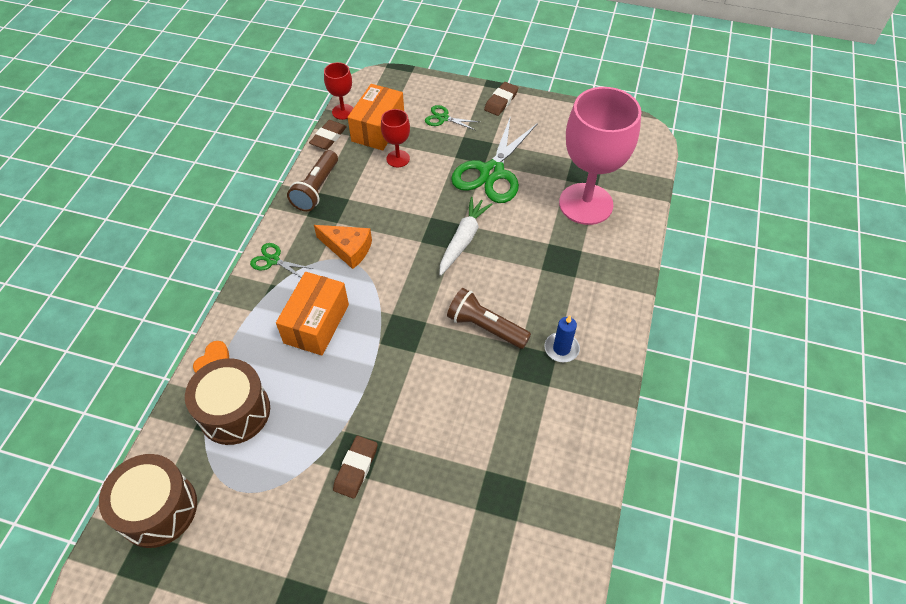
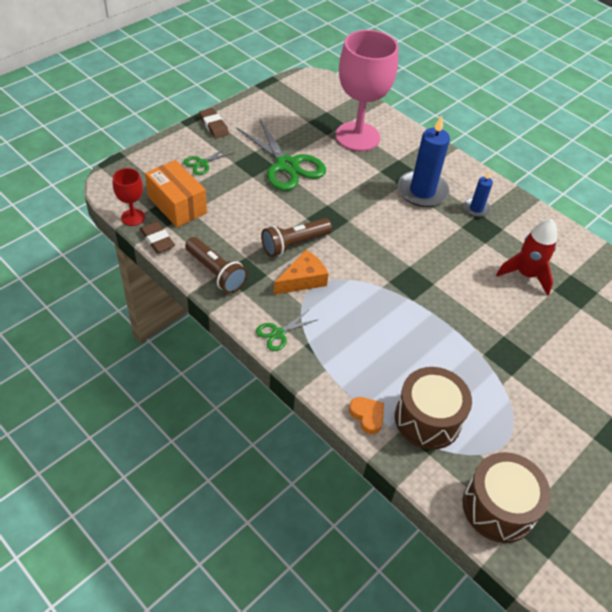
camera: 65 degrees left, 5 degrees down
(316, 323) = (369, 331): orange box -> none
(356, 468) = (520, 360): brown eraser -> none
(398, 159) = (225, 208): red goblet -> none
(463, 240) = (344, 211): white carrot -> none
(485, 327) = (435, 236): brown flashlight -> brown flashlight (294, 244)
(490, 433) = (526, 275): none -> red rocket
(547, 290) = (422, 191): none -> blue candle

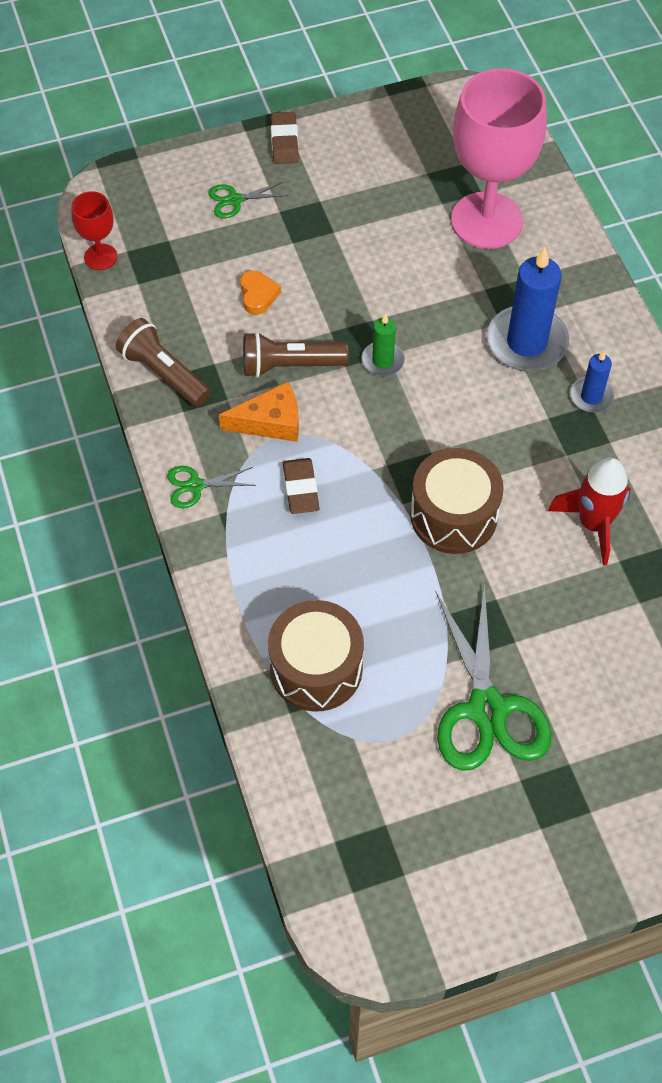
camera: 30 degrees right, 10 degrees up
(157, 240) = (114, 300): brown eraser -> brown eraser (300, 488)
(177, 205) = (166, 256): orange box -> none
(216, 273) = (163, 373): brown flashlight -> brown flashlight turned 150 degrees clockwise
(287, 165) = (352, 239): green scissors -> green scissors (487, 709)
(348, 225) = (382, 360): none -> green candle
(367, 416) = (242, 634): orange heart -> orange heart (258, 295)
(498, 507) = (332, 809): brown drum -> brown drum (454, 515)

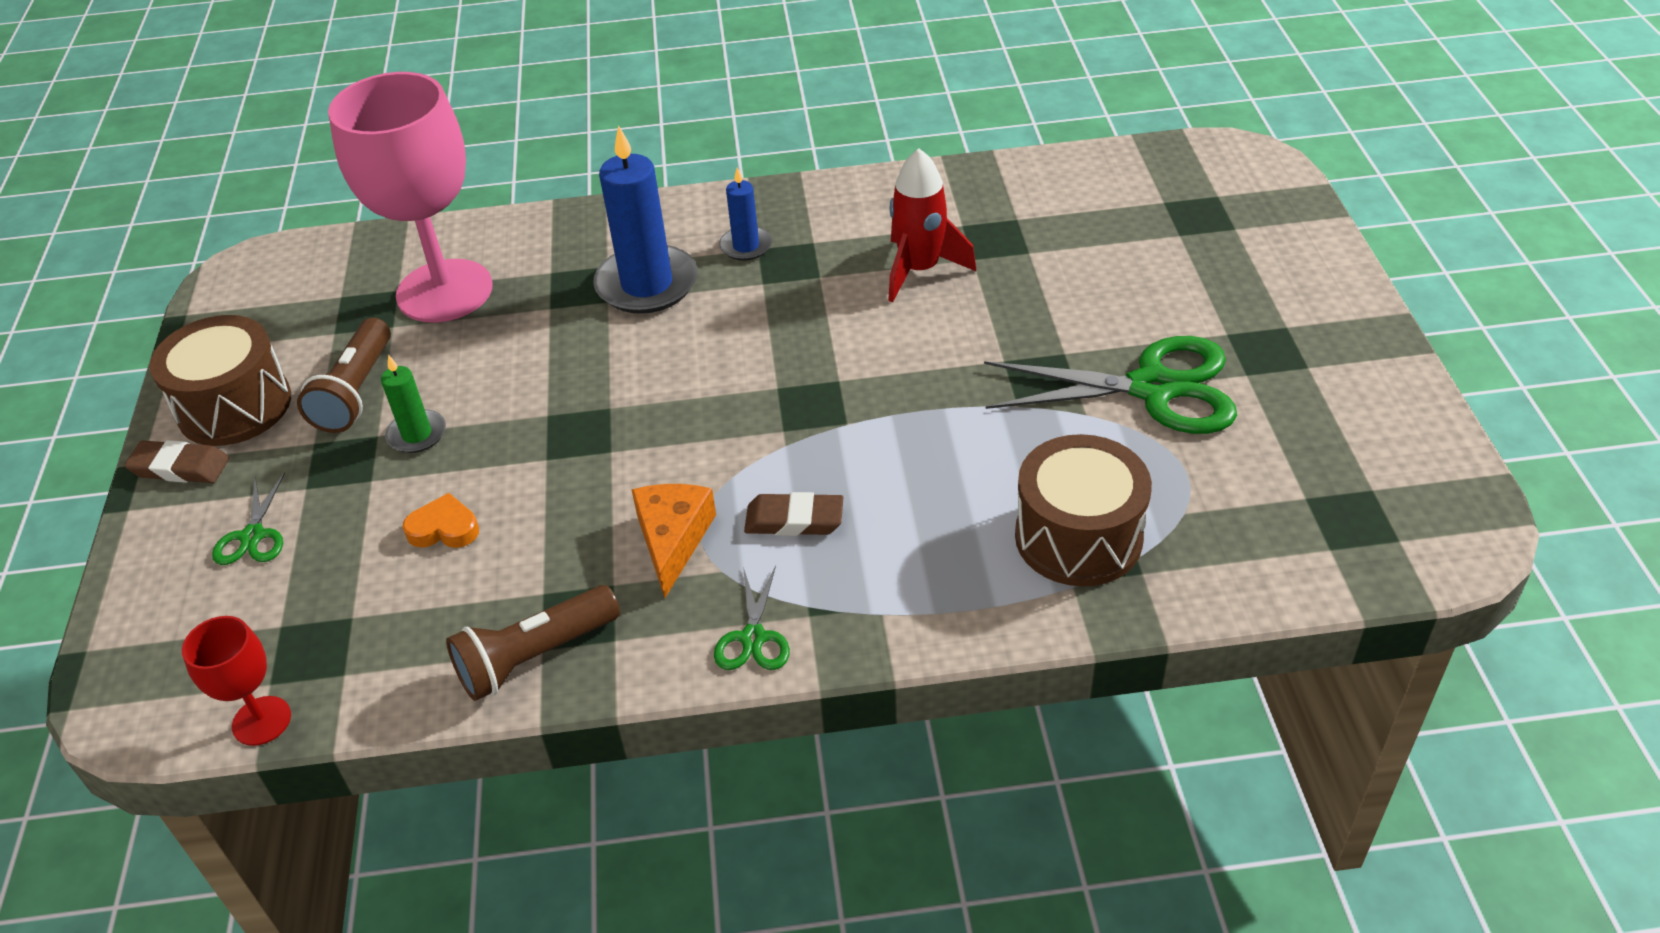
camera: 75 degrees left, 15 degrees down
(290, 365) = (584, 508): brown flashlight -> brown flashlight (356, 392)
(382, 360) = (618, 413): green candle -> green candle (417, 434)
(454, 515) = (877, 379): brown drum -> brown drum (235, 406)

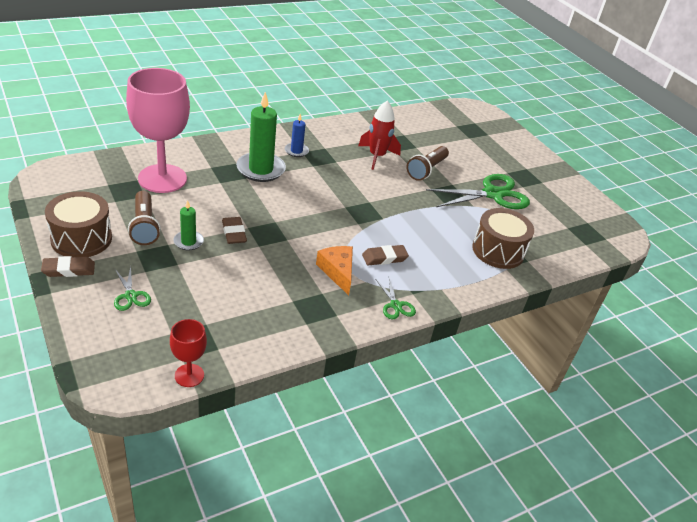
camera: 30 degrees left, 5 degrees down
(444, 528) = (228, 280): orange heart -> none
(513, 424) = (234, 233): none -> brown eraser
(534, 657) = (305, 327): brown flashlight -> brown flashlight (426, 170)
(647, 284) = (261, 169): blue candle -> green candle

